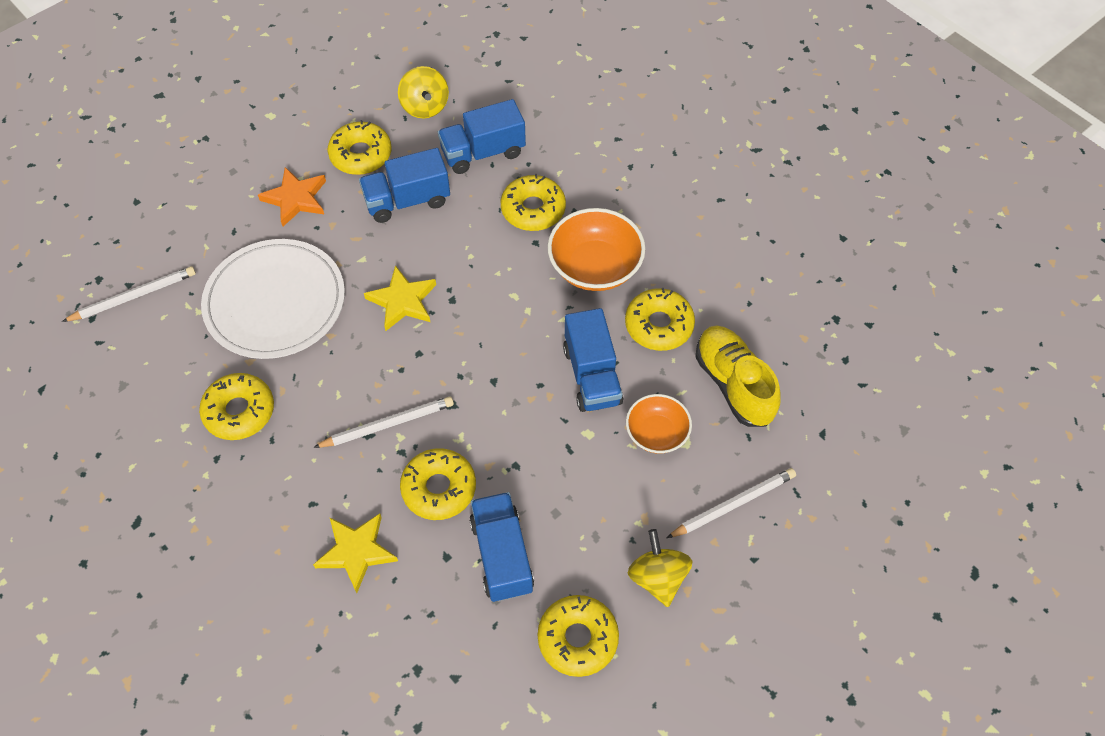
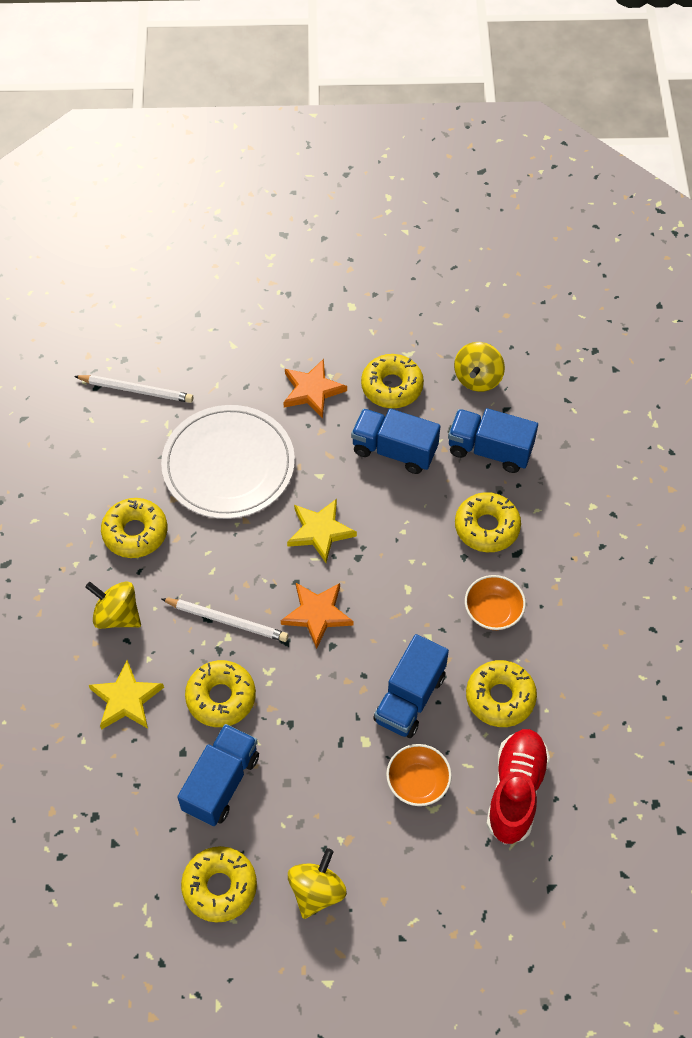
camera: 40 degrees right, 0 degrees up
(284, 490) = (117, 615): none -> yellow spinning top
(459, 365) = (317, 614): none -> orange star
(595, 267) = (493, 611): orange bowl -> orange bowl, size x0.63
(733, 384) = (515, 791): yellow shoe -> red shoe
(733, 504) = (425, 884): white pencil -> none

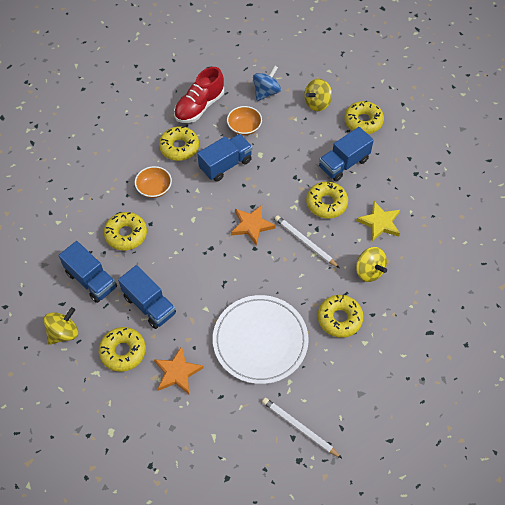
camera: 155 degrees left, 0 degrees up
(320, 531) = (224, 272): yellow star -> none
(418, 875) = (266, 92): none -> blue spinning top

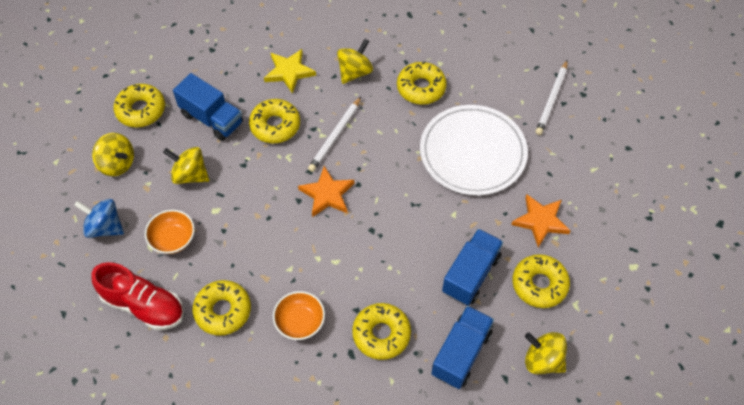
camera: 105 degrees left, 0 degrees up
(225, 164) = (241, 246): blue truck -> none
(295, 143) = (190, 175): none -> yellow spinning top

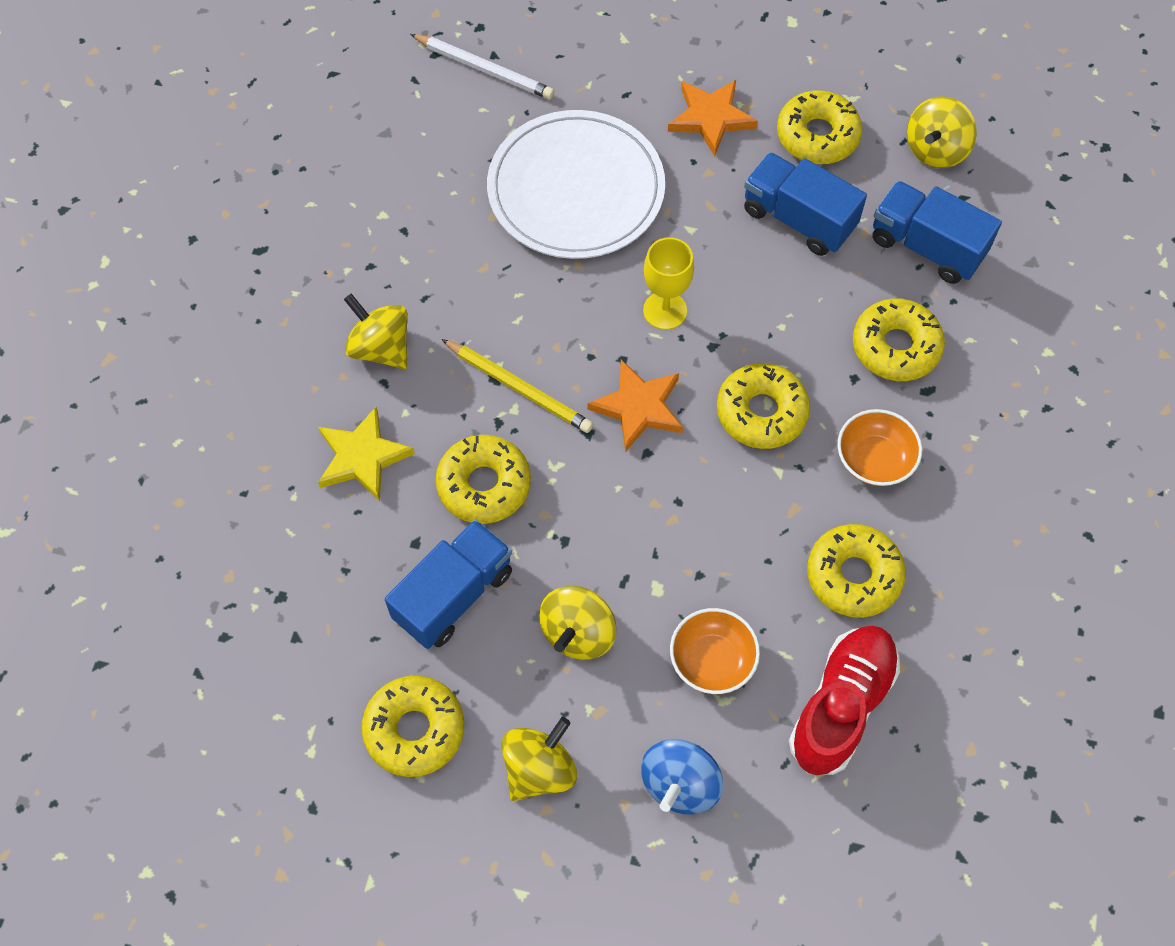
camera: 85 degrees left, 5 degrees up
(335, 136) = (519, 388): white pencil -> yellow pencil
(393, 203) = (665, 310): none -> yellow goblet
(421, 88) = (433, 248): yellow donut -> yellow donut (761, 412)

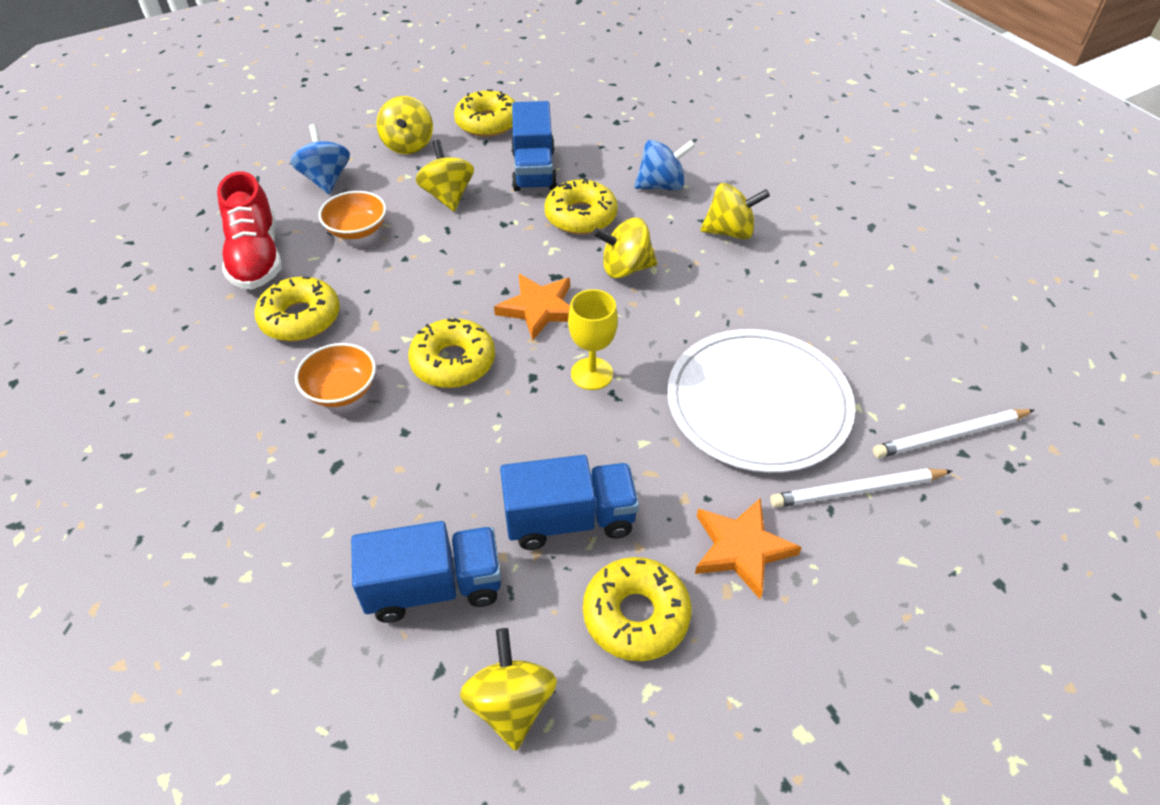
camera: 135 degrees right, 15 degrees down
(362, 457) = (661, 185): yellow star -> blue spinning top
(519, 388) = (625, 268): yellow pencil -> yellow spinning top
(594, 89) = (857, 491): none -> white pencil
(895, 347) = (390, 478): yellow donut -> none

